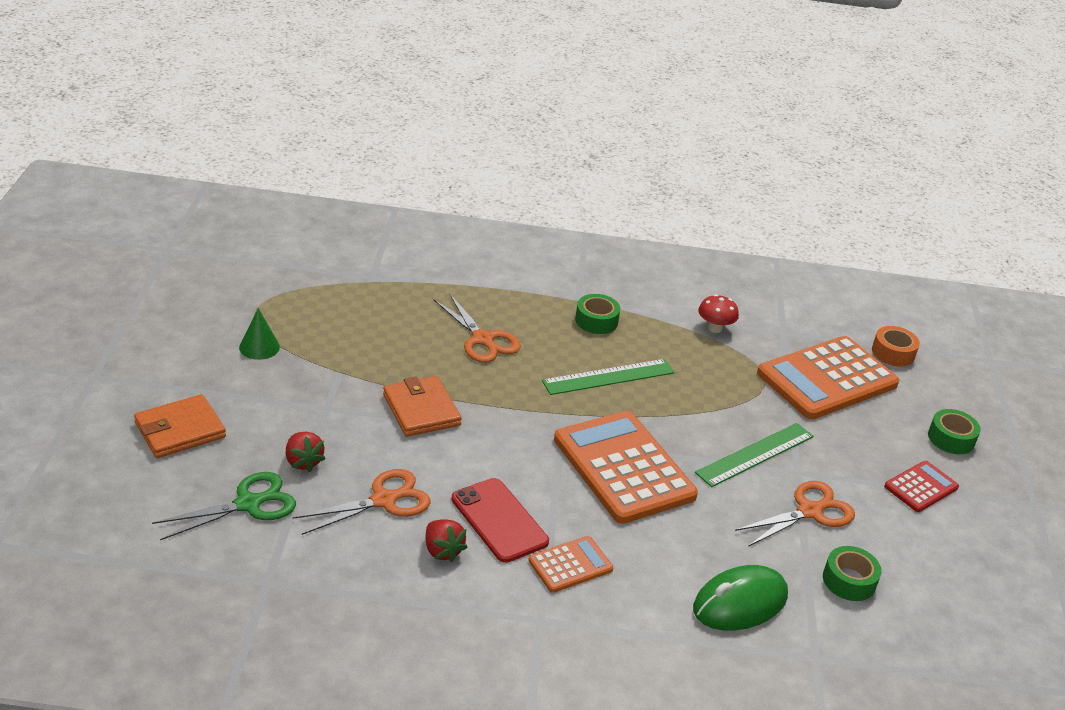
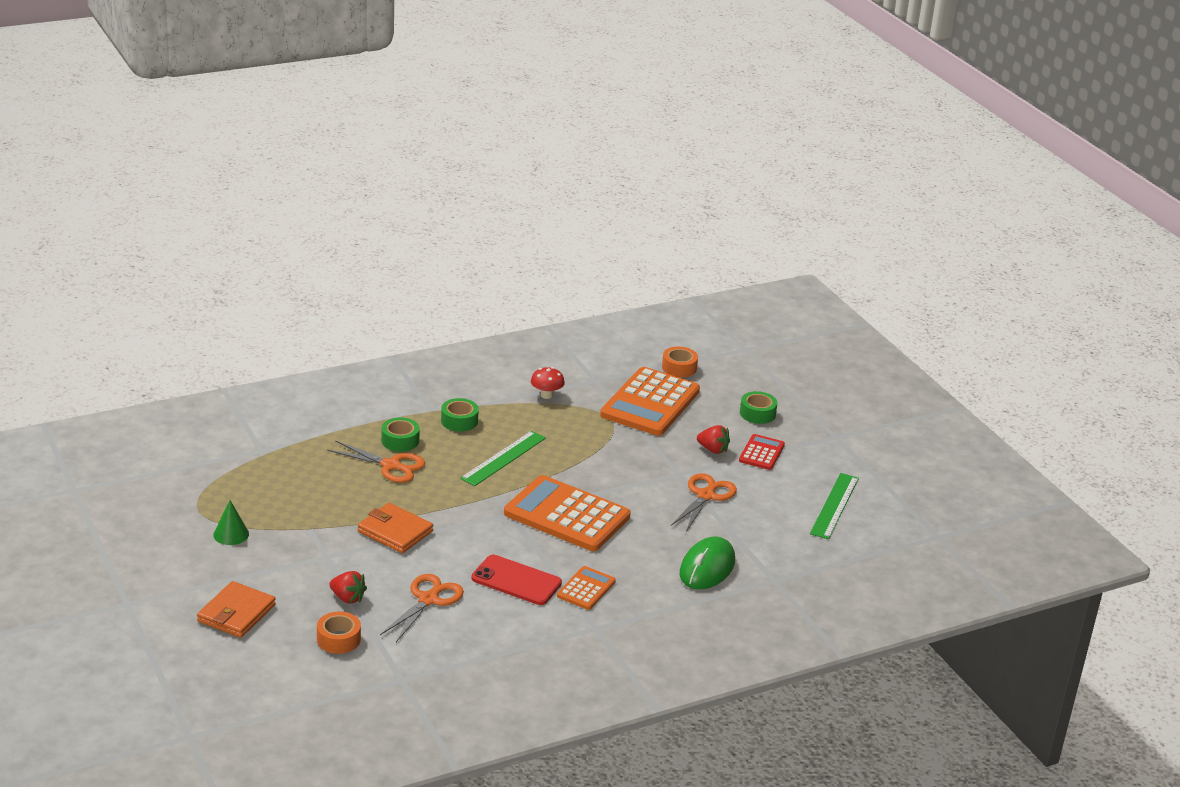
camera: 30 degrees left, 5 degrees down
(249, 504) = (338, 639): green scissors -> orange tape
(442, 551) = (497, 614): red strawberry -> red strawberry (713, 450)
(755, 454) = (643, 473): green ruler -> green ruler (834, 506)
(849, 580) = (760, 528): green tape -> green tape (400, 441)

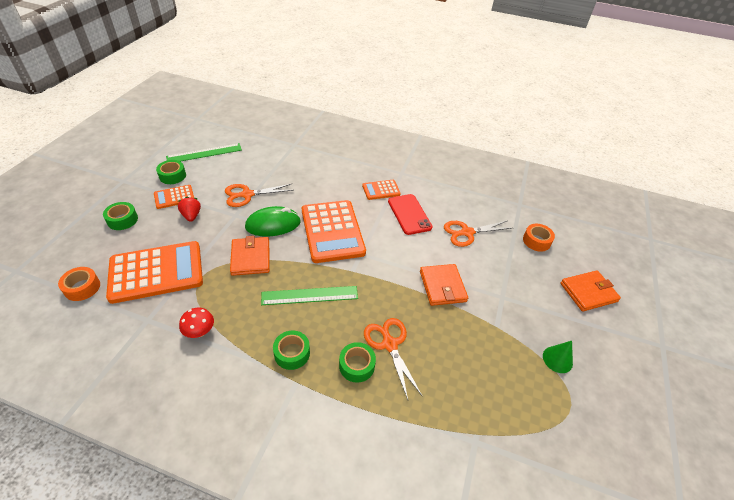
camera: 135 degrees left, 15 degrees up
(347, 598) = (512, 261): red strawberry -> none
(599, 453) = (250, 258): none -> orange wallet
(707, 568) = (312, 165): green mouse -> green mouse (273, 224)
(761, 453) = (174, 197): red calculator -> orange calculator
(807, 467) = (172, 176): none -> green tape

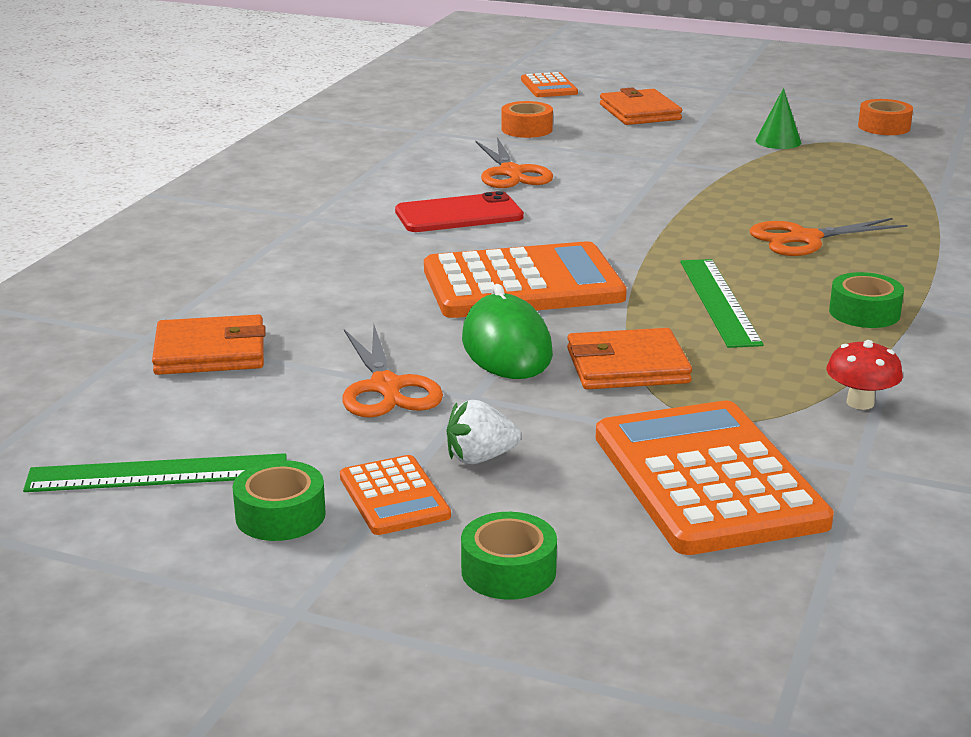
camera: 85 degrees left, 20 degrees down
(82, 287) = (798, 582): orange tape -> orange tape (884, 127)
(191, 216) = (480, 458): red strawberry -> white strawberry
(204, 153) = (157, 473): green ruler -> green ruler turned 75 degrees counterclockwise
(356, 365) = (860, 262): green tape -> none
(381, 190) = (373, 237): orange calculator -> orange calculator (549, 87)
(442, 286) = (657, 198): orange wallet -> orange wallet (210, 352)

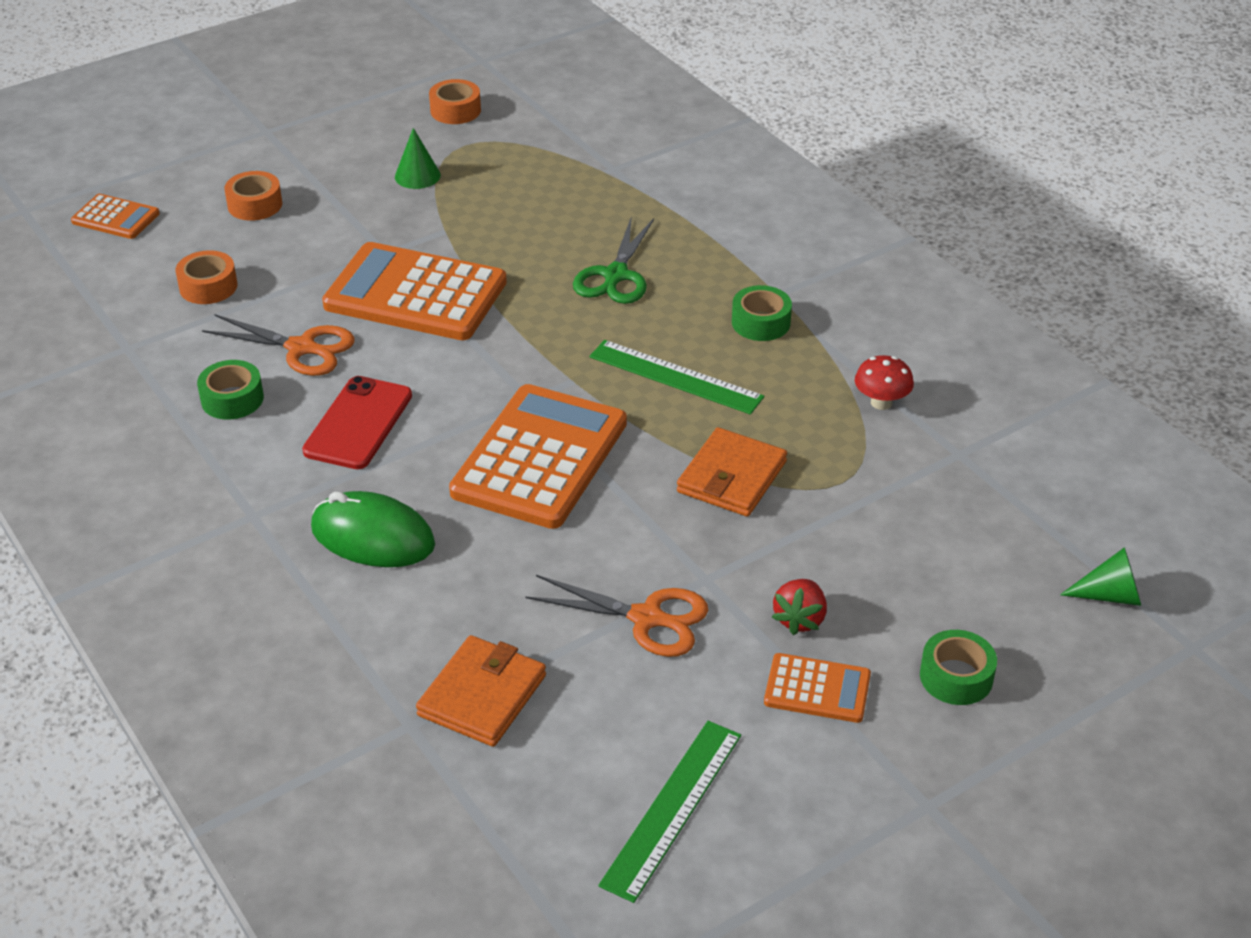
camera: 55 degrees left, 15 degrees up
(280, 515) = (794, 761): green tape -> green tape (232, 399)
(480, 458) = (800, 619): white strawberry -> red strawberry
(506, 347) = (642, 522): green mouse -> green mouse (373, 537)
(640, 112) = (255, 205): orange wallet -> orange tape
(707, 479) = (918, 526): orange calculator -> orange calculator (415, 294)
(779, 636) = (1110, 595): none -> green cone
(804, 239) = (615, 276): orange scissors -> green scissors

